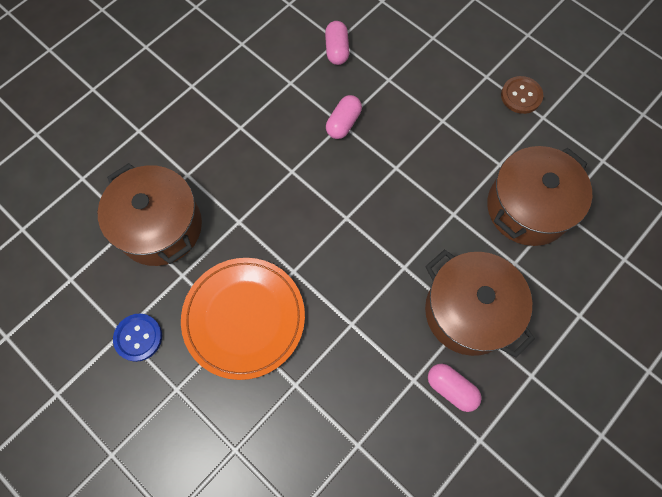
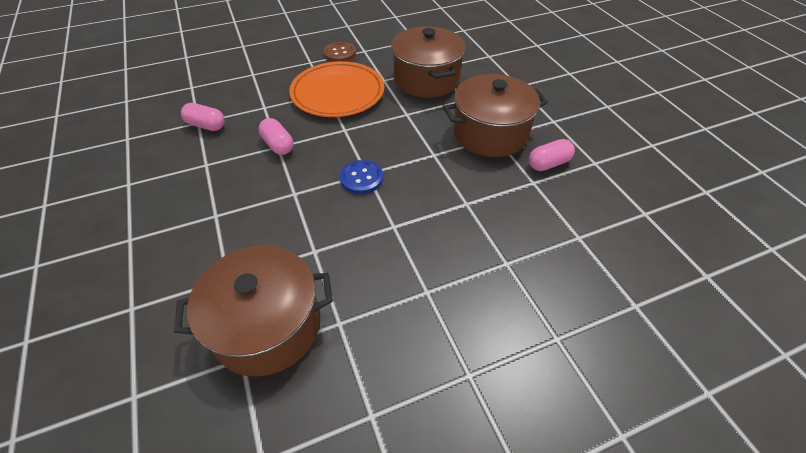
camera: 65 degrees left, 20 degrees down
(138, 337) = (388, 397): blue button -> blue button (361, 178)
(244, 318) = (419, 282): orange plate -> orange plate (338, 93)

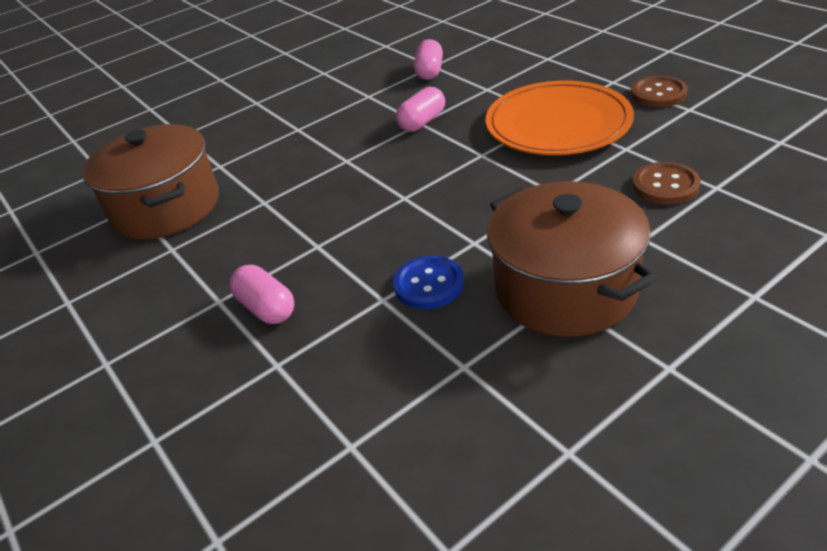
camera: 80 degrees right, 10 degrees down
(361, 178) = (392, 196): blue button -> blue button (429, 284)
(426, 79) = (665, 185): brown pot -> brown button
(548, 163) = (524, 379): pink capsule -> pink capsule (266, 308)

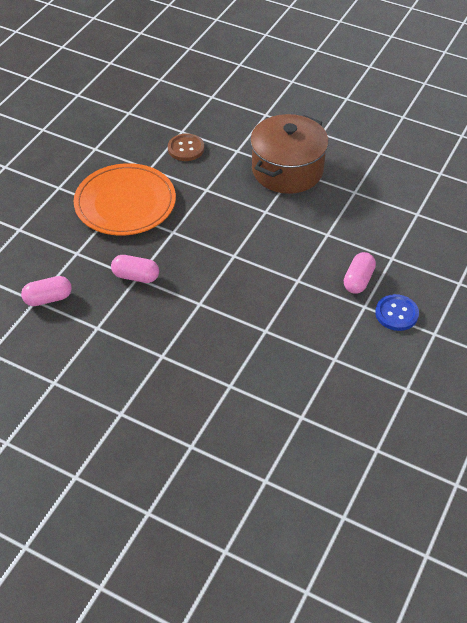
camera: 120 degrees left, 10 degrees up
(166, 207) = (294, 391): brown pot -> none
(429, 284) = (307, 219): blue button -> blue button (396, 313)
(658, 94) = (75, 163): brown button -> none

